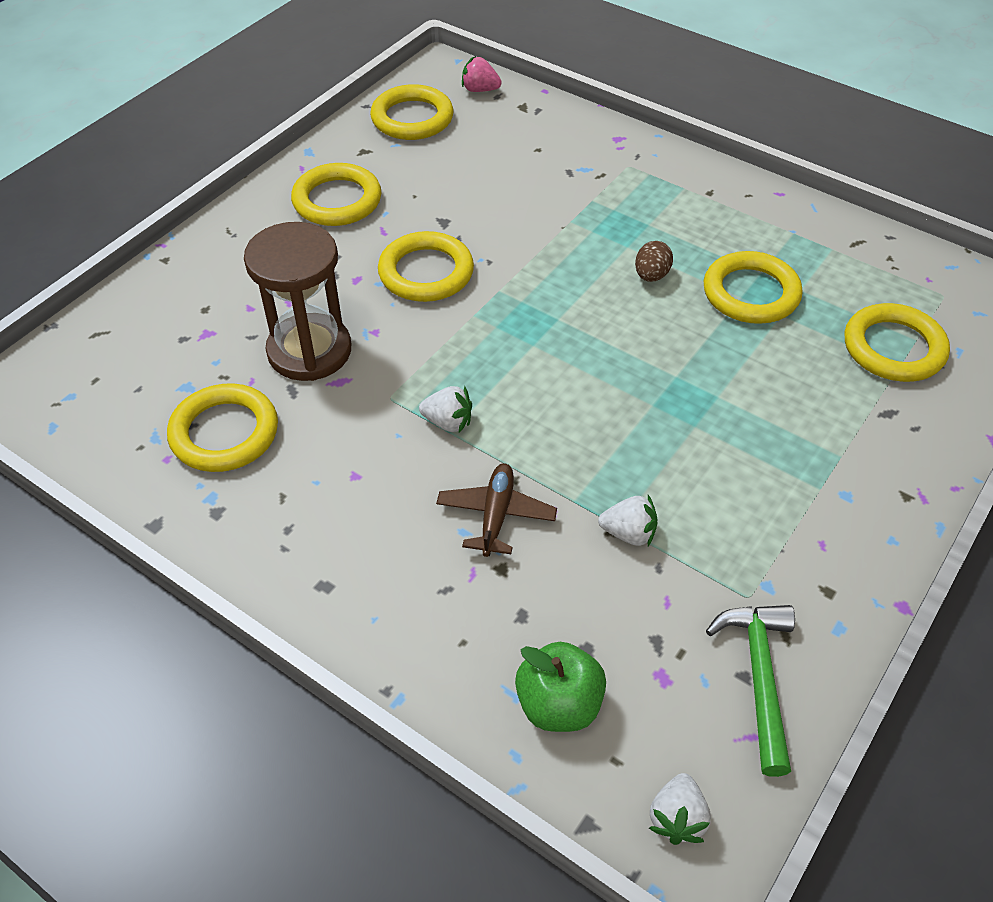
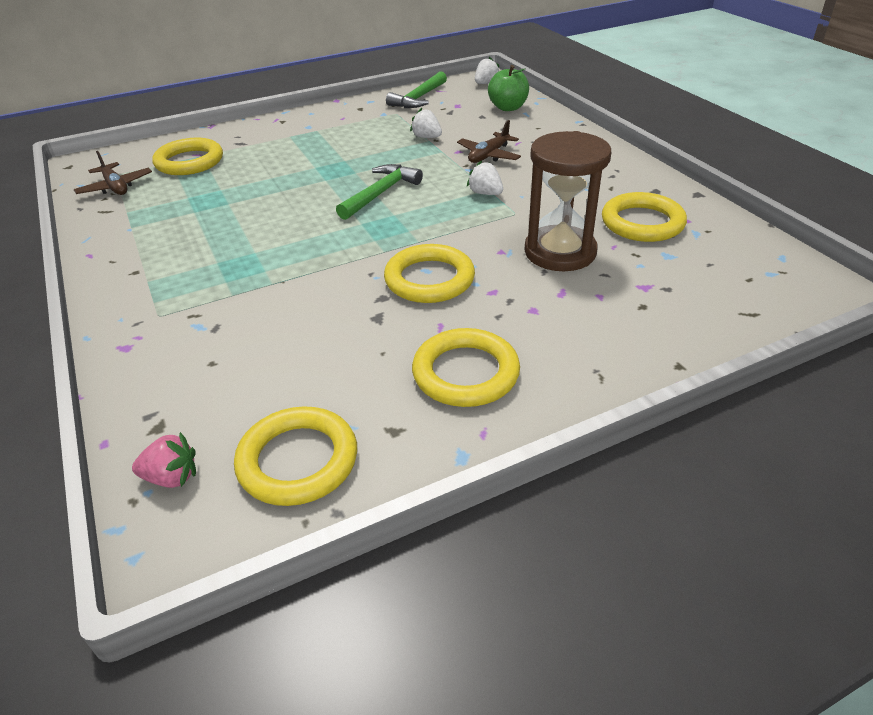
camera: 150 degrees left, 10 degrees down
(480, 90) = (172, 477): pink strawberry -> pink strawberry turned 45 degrees counterclockwise
(581, 375) = (380, 193): none -> green hammer
(651, 275) = (265, 230): brown egg -> none
(751, 293) = (219, 203): yellow ring -> none
(906, 276) = (115, 187): none -> brown plane

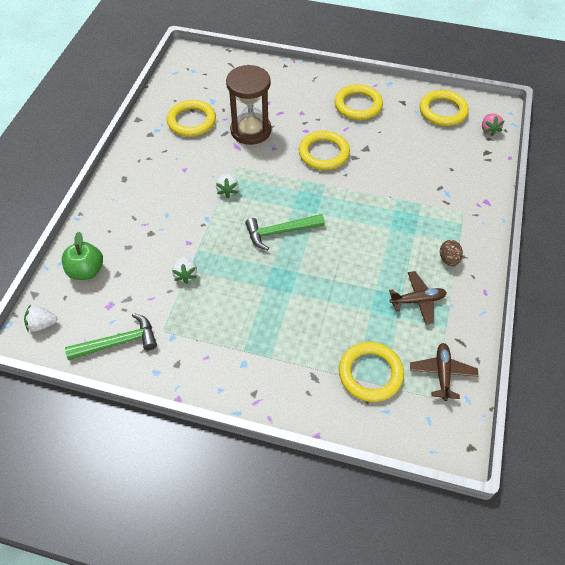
camera: 140 degrees left, 15 degrees up
(153, 260) = (448, 259): none -> brown egg
(172, 477) = (489, 130): pink strawberry -> pink strawberry turned 135 degrees counterclockwise
(488, 155) = (179, 223): brown plane -> brown plane (418, 300)

